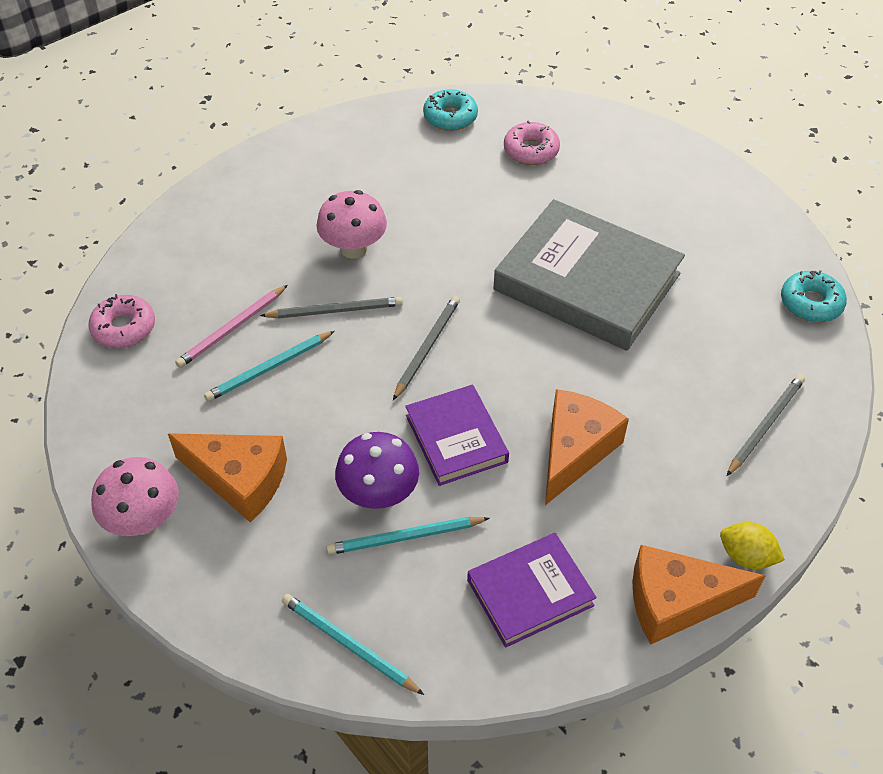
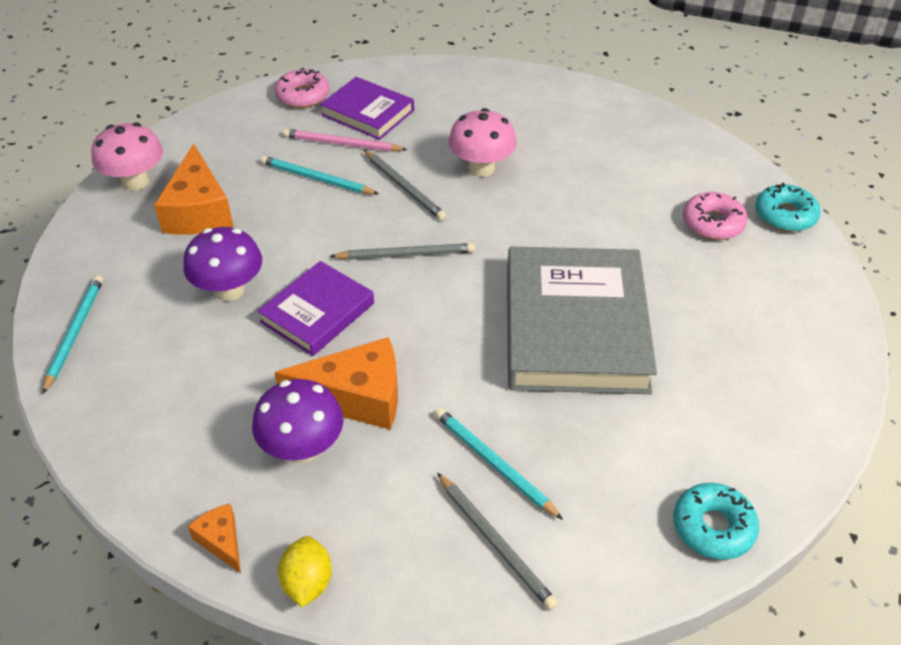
camera: 60 degrees right, 5 degrees down
(405, 537) = (194, 323): turquoise pencil -> turquoise pencil (493, 463)
(450, 117) = (699, 157): turquoise donut -> turquoise donut (785, 215)
(530, 592) = (178, 425): purple book -> purple book (368, 113)
(609, 509) = (303, 448): none -> purple mushroom
(676, 602) = (221, 541): orange cheese -> orange cheese, size x0.50
(765, 425) = (495, 542): grey pencil -> grey pencil turned 45 degrees clockwise

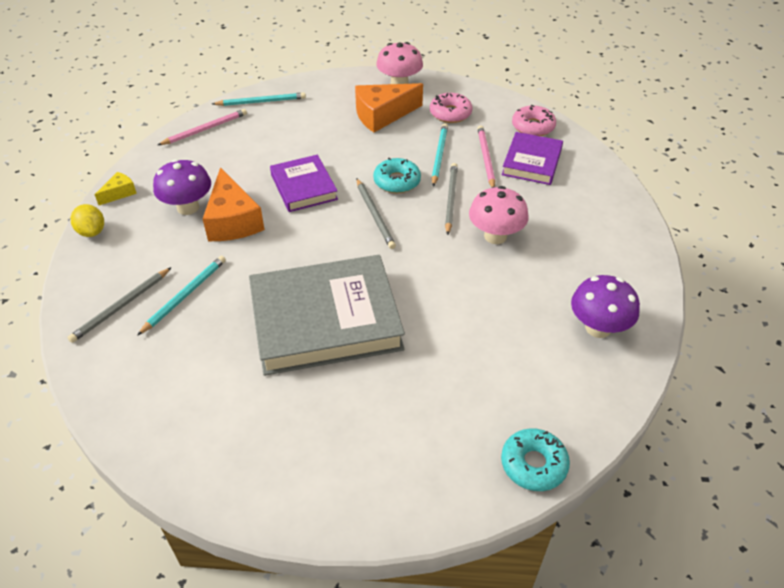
camera: 75 degrees right, 0 degrees up
(106, 411) = (205, 129): none -> pink pencil
(221, 541) = (119, 193): orange cheese -> yellow cheese
(229, 290) = (313, 146): purple mushroom -> purple mushroom (598, 328)
(307, 583) = (92, 232): yellow lemon -> yellow lemon turned 75 degrees clockwise
(317, 313) = (303, 187): purple book -> purple book turned 45 degrees clockwise
(404, 187) = (450, 199): grey pencil -> grey pencil turned 150 degrees clockwise
(712, 223) = (493, 402): pink donut -> pink donut (450, 113)
(713, 527) = (137, 426): turquoise donut -> turquoise donut (397, 181)

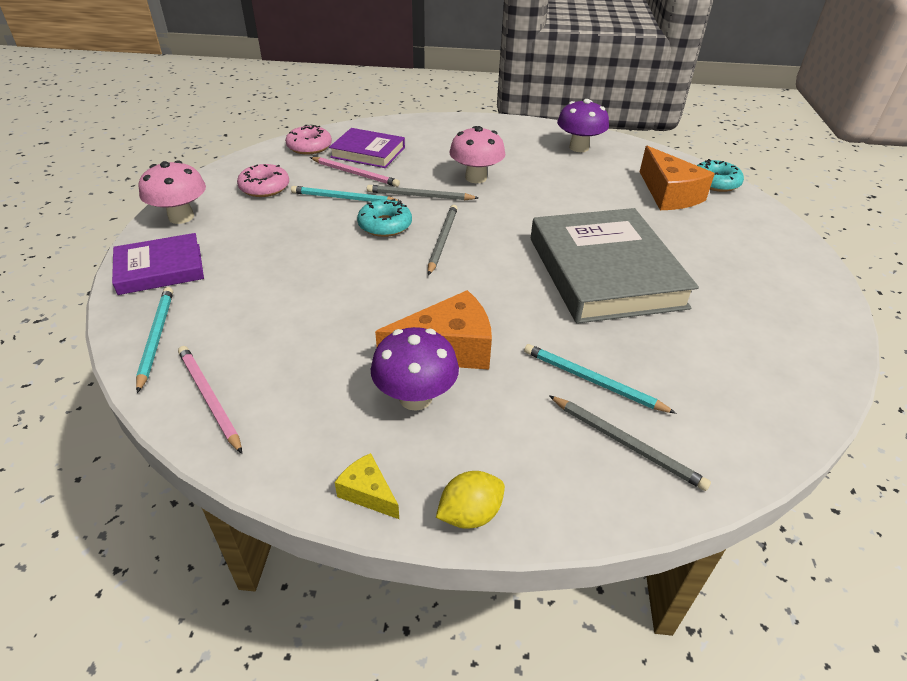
camera: 90 degrees left, 5 degrees down
(303, 187) = (384, 290): purple book -> purple book (160, 269)
(375, 215) = (442, 240): grey pencil -> grey pencil turned 60 degrees counterclockwise
(382, 115) = (247, 231): orange cheese -> orange cheese (669, 194)
(485, 158) = (355, 174): pink pencil -> pink pencil turned 150 degrees counterclockwise

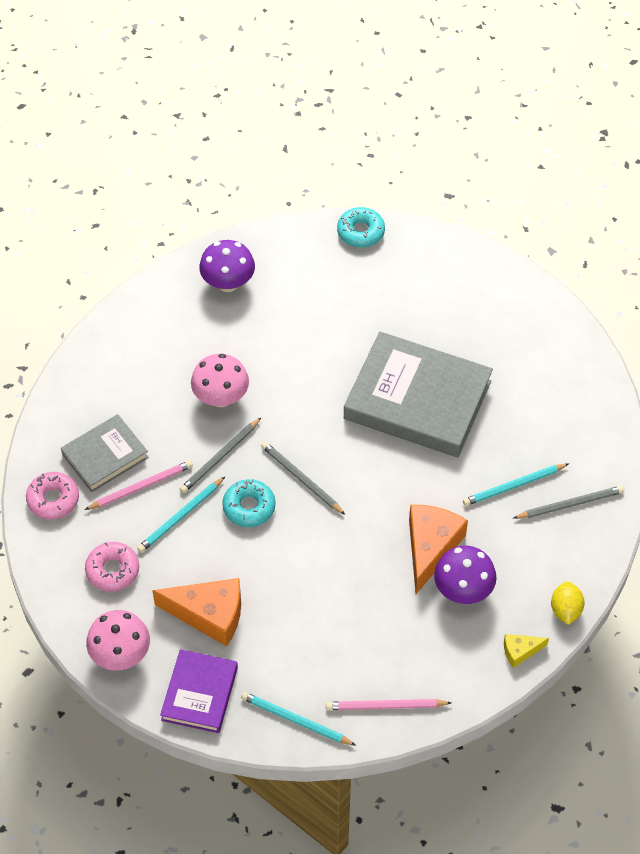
camera: 55 degrees left, 15 degrees up
(368, 152) = (105, 456): purple book -> grey book
(669, 194) = (352, 278): orange cheese -> orange cheese (209, 615)

